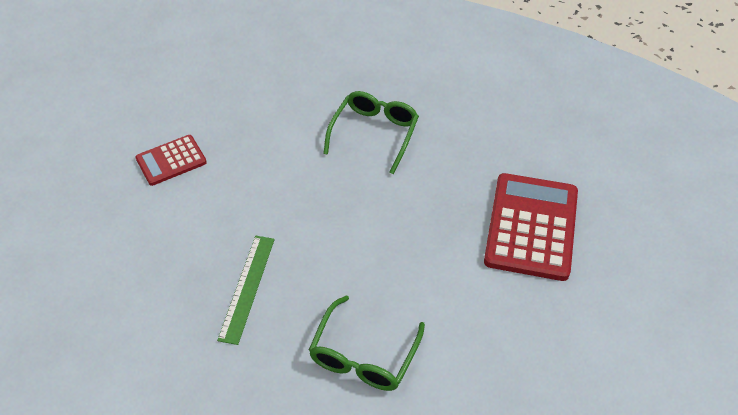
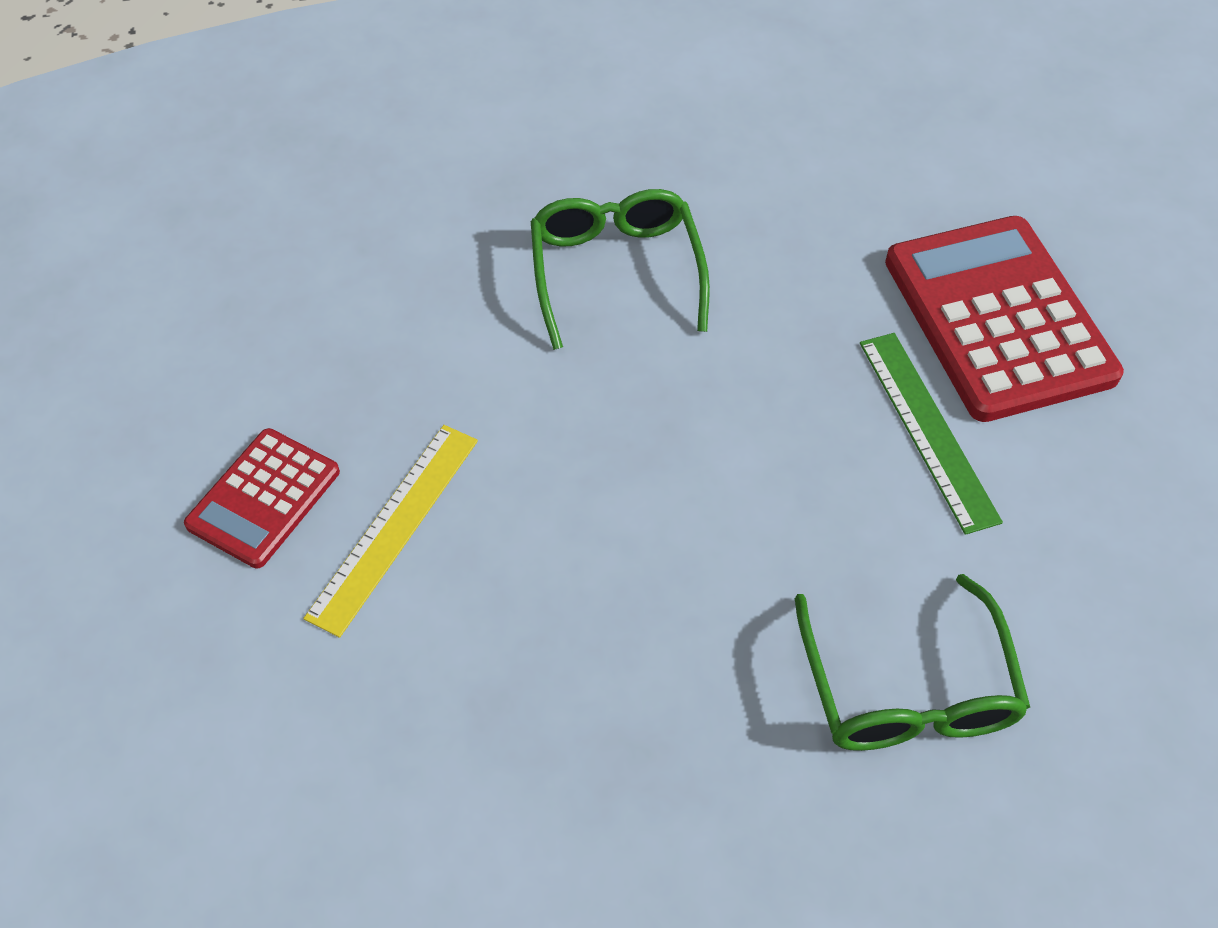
camera: 30 degrees left, 5 degrees up
(210, 193) = (394, 526): none -> yellow ruler
(247, 288) = (605, 675): green ruler -> green ruler (927, 429)

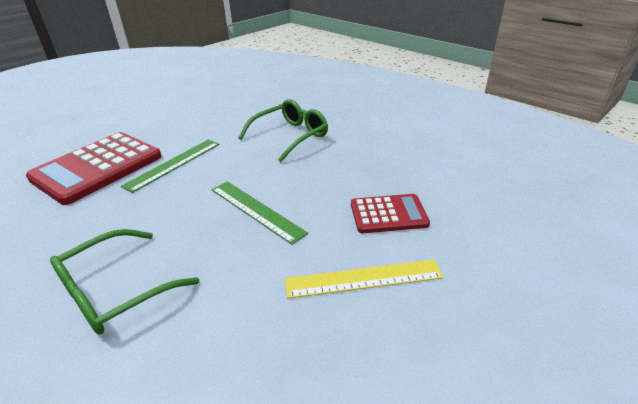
camera: 125 degrees left, 20 degrees down
(264, 498) = (410, 347): red calculator -> red calculator (388, 214)
(663, 483) = (256, 210): none -> green ruler

